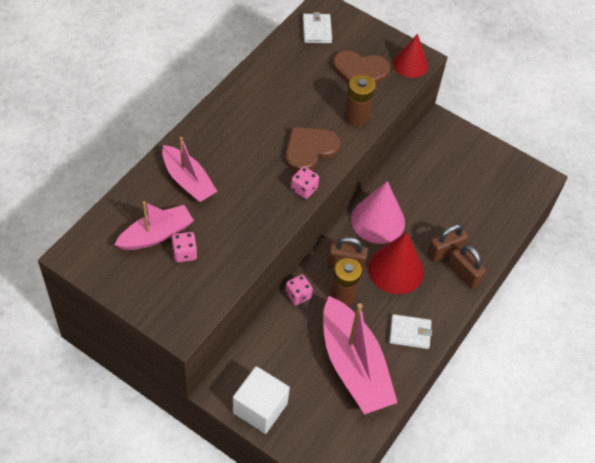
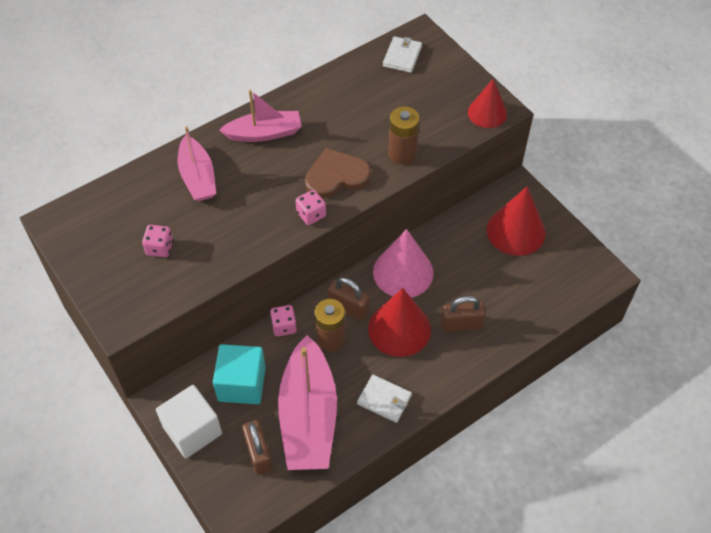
camera: 25 degrees right, 0 degrees up
(156, 235) = (141, 222): pink boat -> pink boat (264, 133)
(284, 355) = (242, 384): none -> turquoise cube
(360, 71) = (428, 108): brown heart -> none
(454, 161) = (516, 231): none -> red cone
(463, 274) = (471, 354): brown padlock -> brown padlock (259, 454)

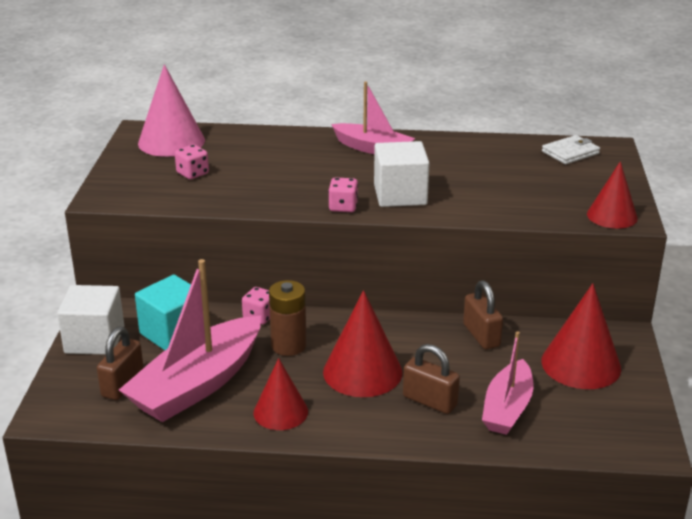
camera: 40 degrees right, 25 degrees down
(198, 177) = (281, 150): pink boat -> pink boat (507, 408)
(336, 176) = (400, 195): brown heart -> white cube
(348, 308) = (333, 334): brown padlock -> brown padlock (481, 335)
(384, 399) = (280, 412): white wallet -> red cone
(402, 154) = (483, 207): brown battery -> none
(403, 272) = (419, 336): pink cone -> pink cone (171, 141)

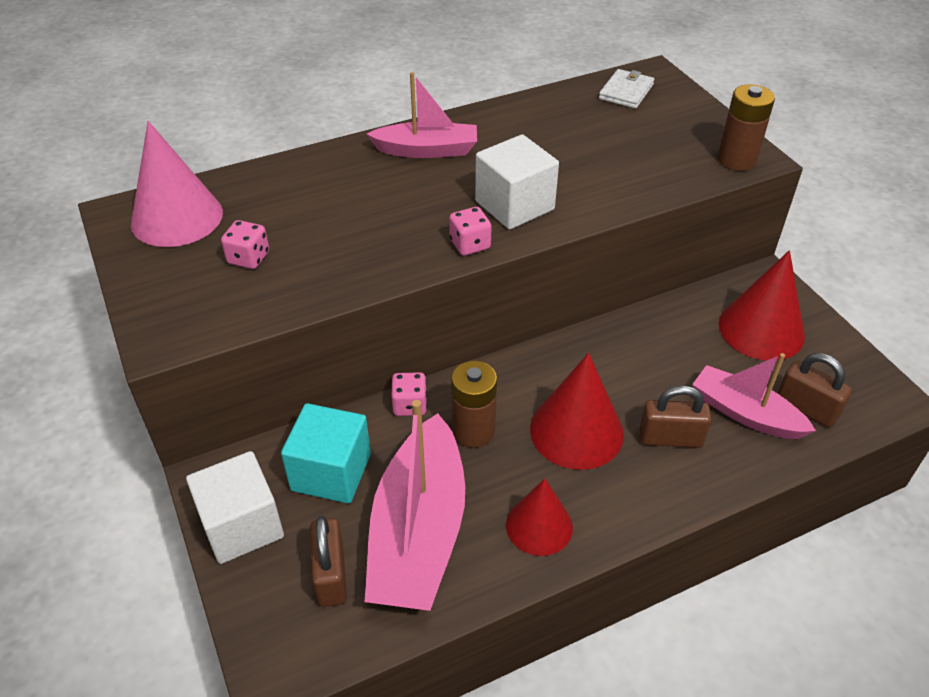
camera: 30 degrees left, 15 degrees up
(481, 335) = (648, 333): brown padlock -> brown padlock (806, 408)
(507, 408) = (745, 413): pink boat -> pink boat turned 135 degrees clockwise
(612, 216) = (736, 160): red cone -> brown battery

